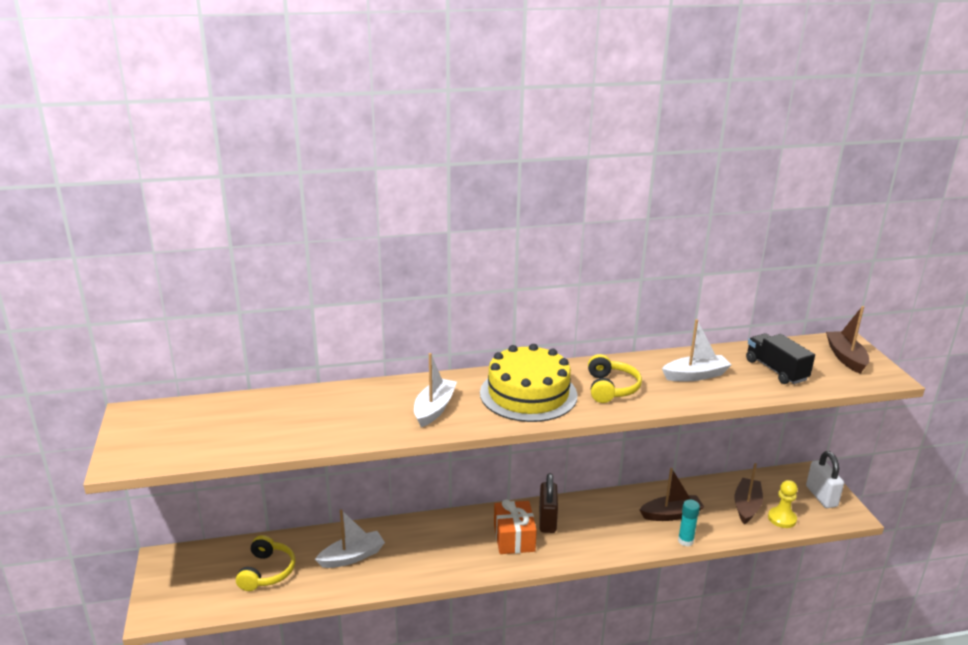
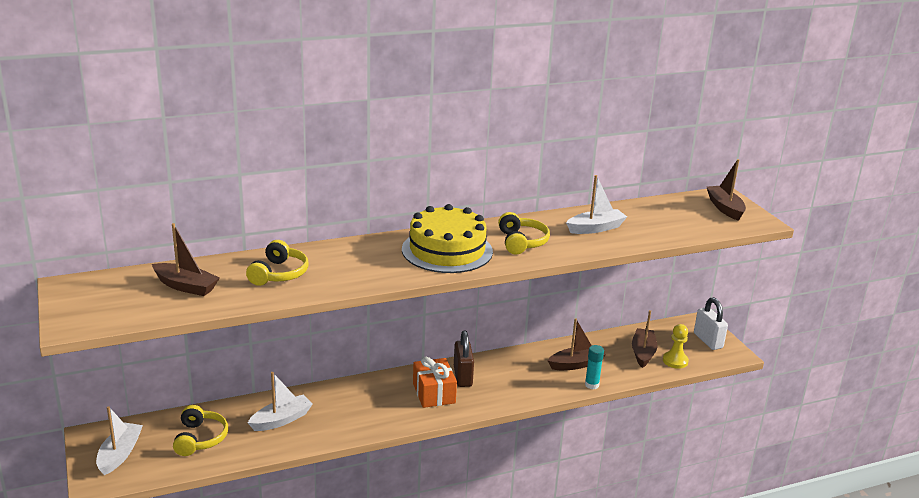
camera: 10 degrees left, 0 degrees up
(248, 422) = (186, 286): none -> brown boat
(346, 412) = (279, 274): none -> yellow headphones
(434, 409) = (362, 267): white boat -> white boat (119, 454)
(776, 370) = (666, 221): black truck -> none

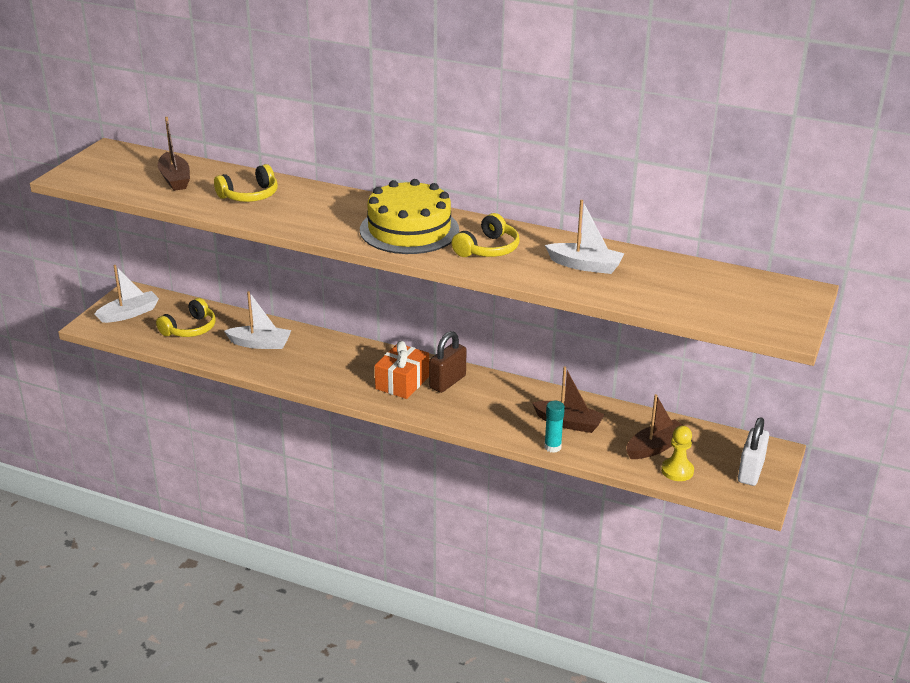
camera: 45 degrees right, 5 degrees up
(725, 208) = (775, 303): brown boat -> none

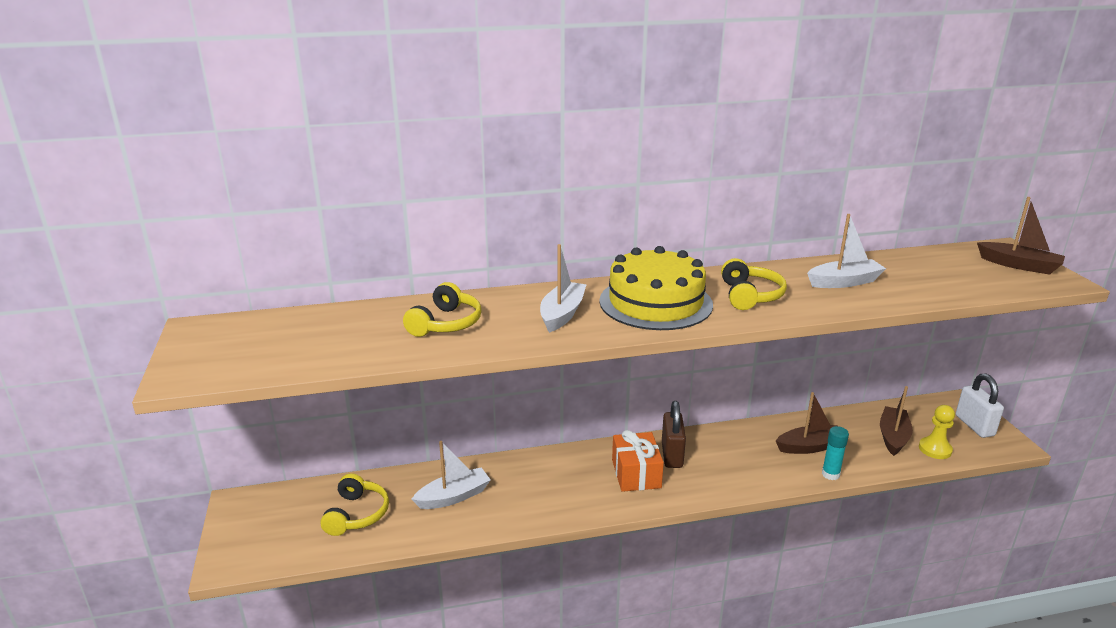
camera: 35 degrees left, 5 degrees down
(129, 313) = (262, 528): white boat -> white boat (562, 314)
(175, 179) = (331, 334): brown boat -> brown boat (1019, 265)

